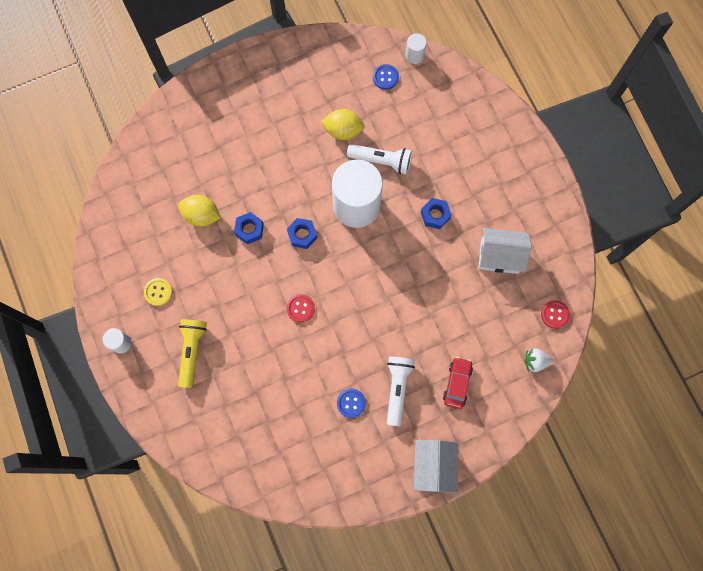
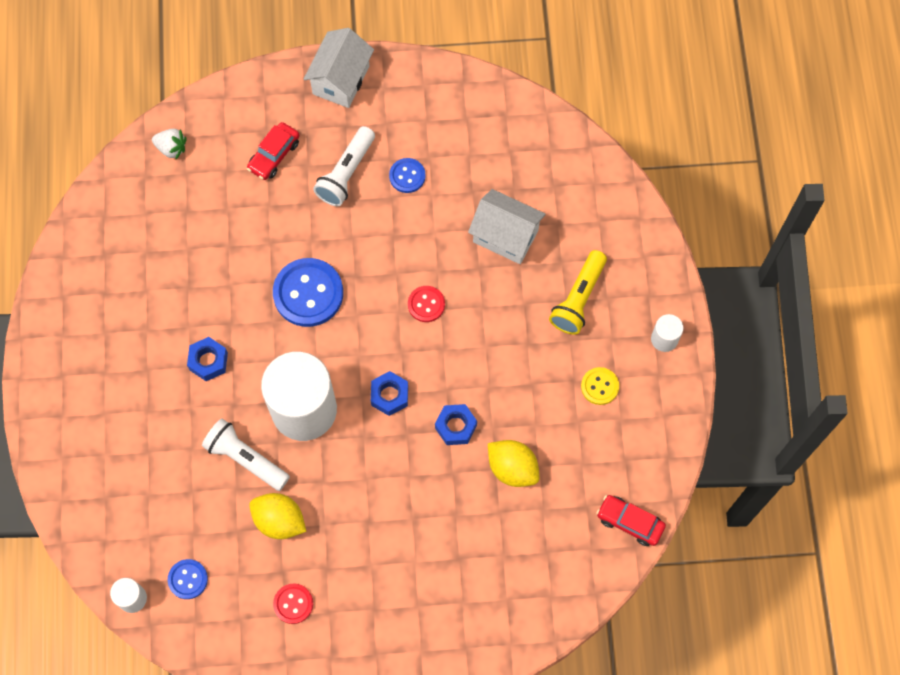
camera: 160 degrees left, 5 degrees down
(112, 207) = (629, 522): none -> red car
(387, 286) = (308, 293): none -> blue button
(499, 256) = (153, 281): white house -> white house (505, 236)
(555, 314) = (121, 191): red button -> red button (293, 604)

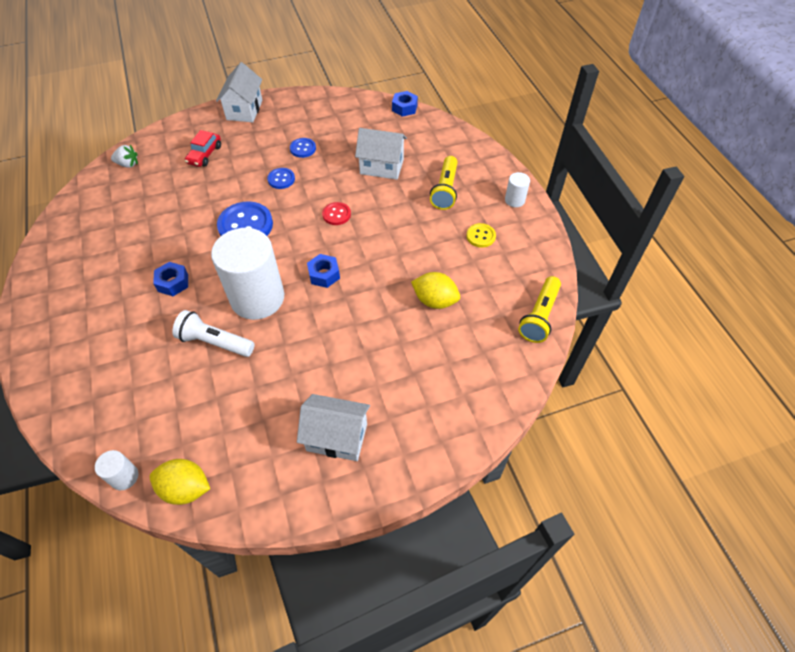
camera: 15 degrees left, 15 degrees down
(188, 579) = (176, 447): blue button -> blue button (281, 179)
(279, 520) = (252, 381): yellow lemon -> yellow lemon (186, 488)
(293, 604) = (278, 444): red button -> none
(346, 173) = (259, 155): white flashlight -> none
(356, 613) = (337, 437): none -> white house
(456, 426) = (382, 283): blue nut -> blue nut (404, 108)
(629, 522) = (539, 316): red car -> yellow flashlight

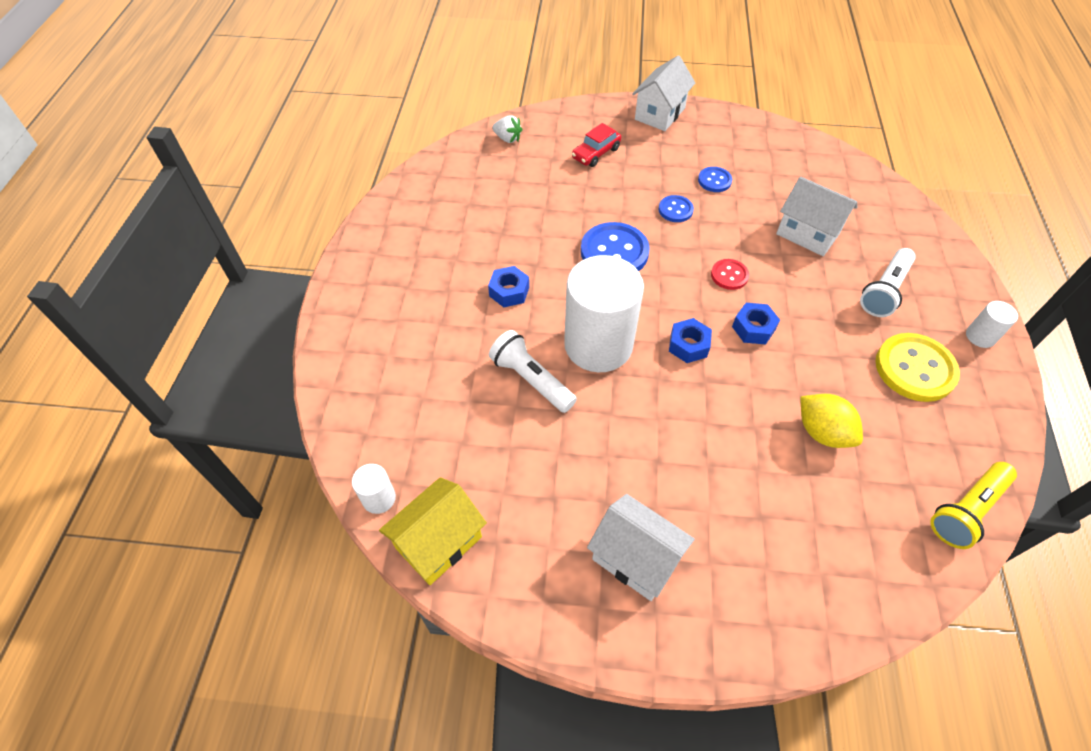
camera: 25 degrees right, 0 degrees up
(186, 488) = (439, 542): yellow lemon -> yellow house
(404, 108) = (863, 168): blue nut -> blue nut (753, 328)
(445, 190) = (884, 291): yellow flashlight -> white flashlight
(480, 236) = (914, 369): yellow button -> yellow button, size x1.88

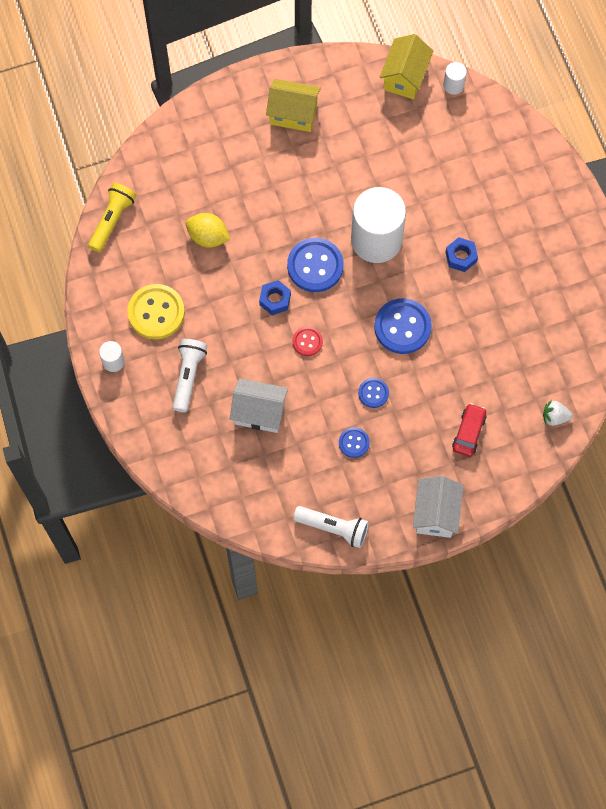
camera: 155 degrees right, 15 degrees up
(531, 380) = (407, 195): white flashlight -> white flashlight (333, 528)
(635, 558) = (293, 114): white house -> yellow house
(688, 345) = (315, 266): blue nut -> blue button

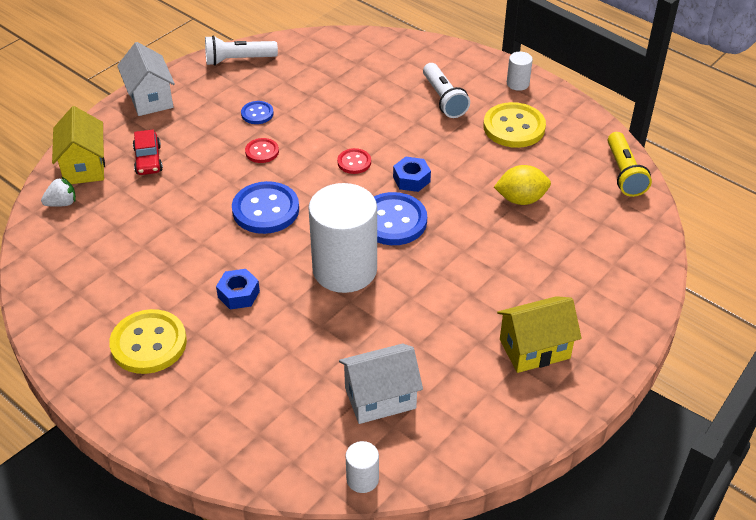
camera: 150 degrees right, 25 degrees down
(259, 412) = (359, 101): white house -> white house (380, 398)
(373, 393) = (262, 152): blue button -> red button
(405, 77) = (433, 457): yellow house -> yellow house (84, 166)
(539, 246) = (148, 343): none -> yellow button

